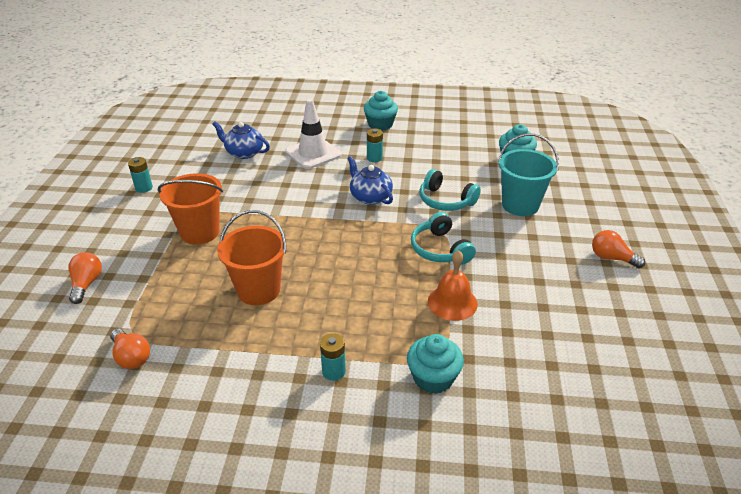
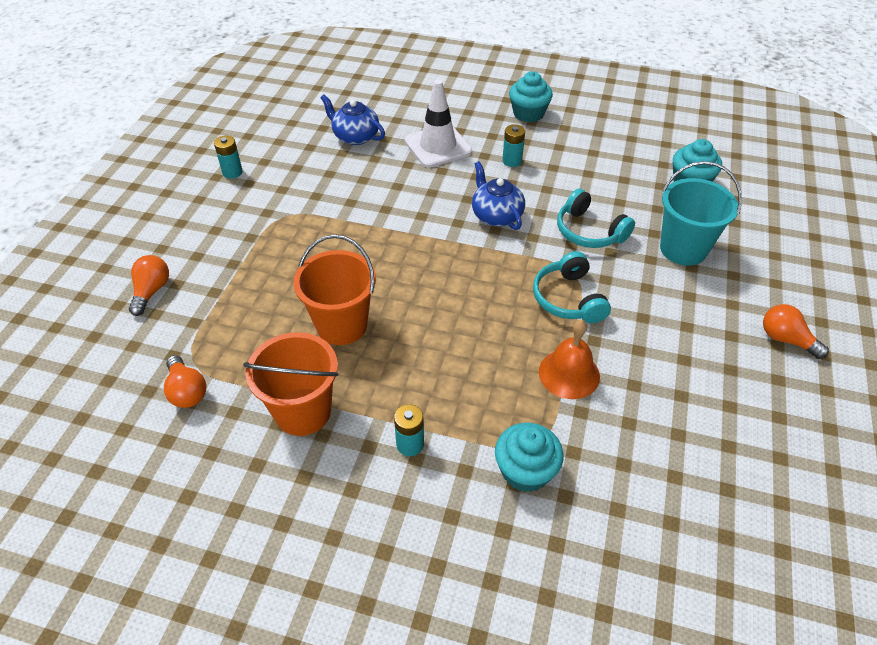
camera: 10 degrees right, 10 degrees up
(200, 232) = (287, 239): orange bucket -> orange bucket (303, 411)

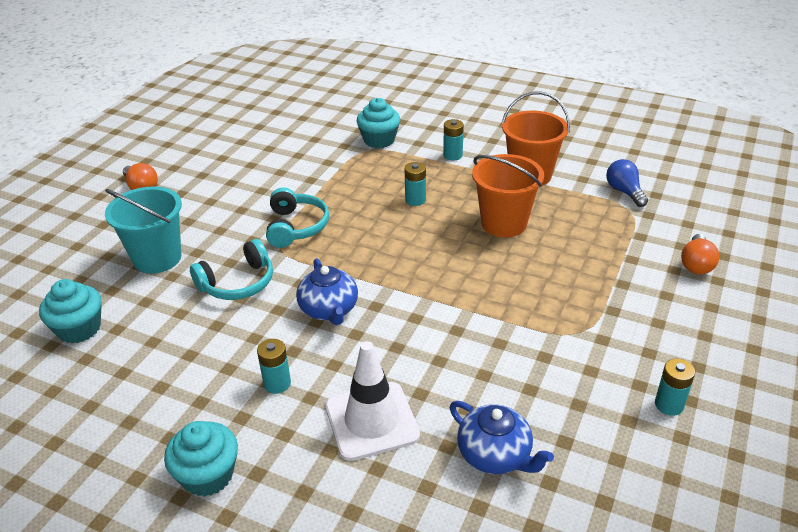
camera: 170 degrees left, 10 degrees down
(187, 391) = (624, 192): orange light bulb -> blue light bulb
(447, 351) = (415, 200): none -> turquoise battery
(569, 374) = (324, 181): orange bell -> none
(589, 231) = (238, 283): turquoise headphones -> turquoise headphones turned 90 degrees clockwise

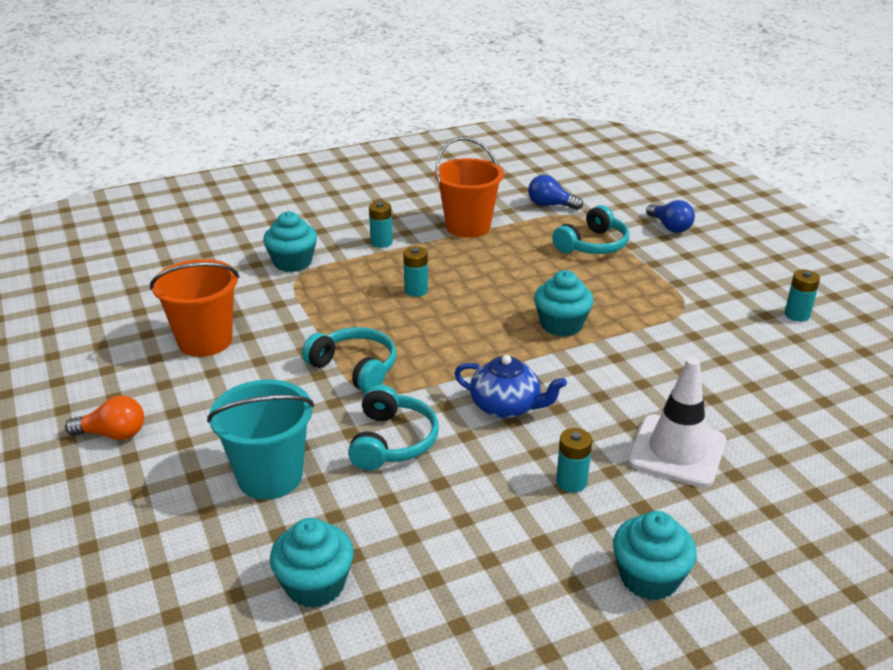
camera: 50 degrees left, 5 degrees down
(463, 282) = (561, 325): none -> turquoise cupcake
(495, 455) = (775, 410): blue teapot -> none
(504, 223) = (513, 269): orange bucket -> orange bucket (205, 341)
(599, 240) = (593, 245): none -> turquoise headphones
(696, 264) = (669, 227): orange light bulb -> blue light bulb

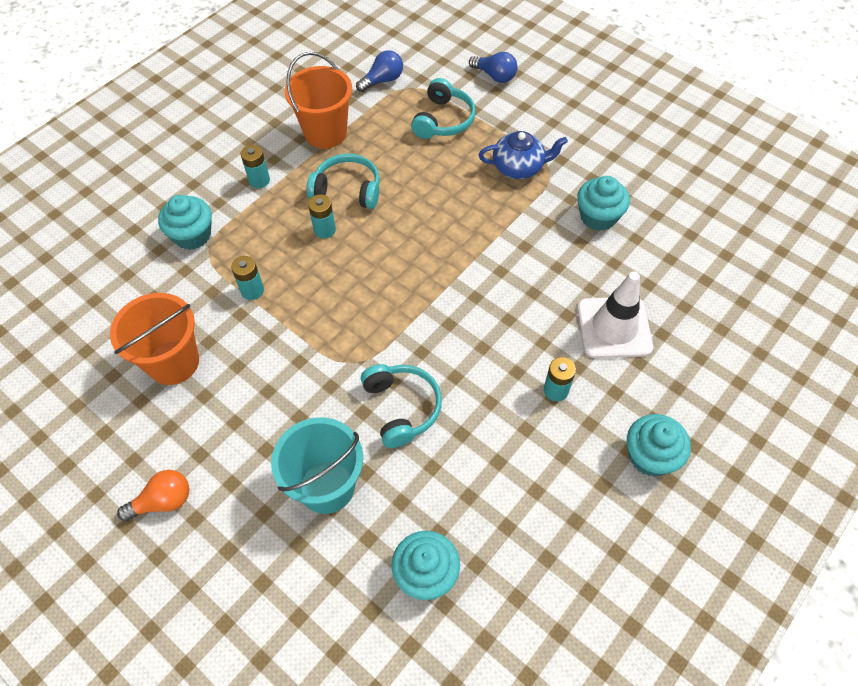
camera: 25 degrees left, 25 degrees up
(355, 368) = (325, 341): turquoise headphones -> turquoise headphones (347, 190)
(506, 406) = (469, 334): blue teapot -> blue teapot (519, 167)
(550, 205) = (382, 80): blue light bulb -> blue light bulb turned 150 degrees clockwise
(561, 325) = (465, 226): turquoise cupcake -> turquoise cupcake (598, 216)
(797, 315) = (635, 147): turquoise battery -> turquoise battery (252, 290)

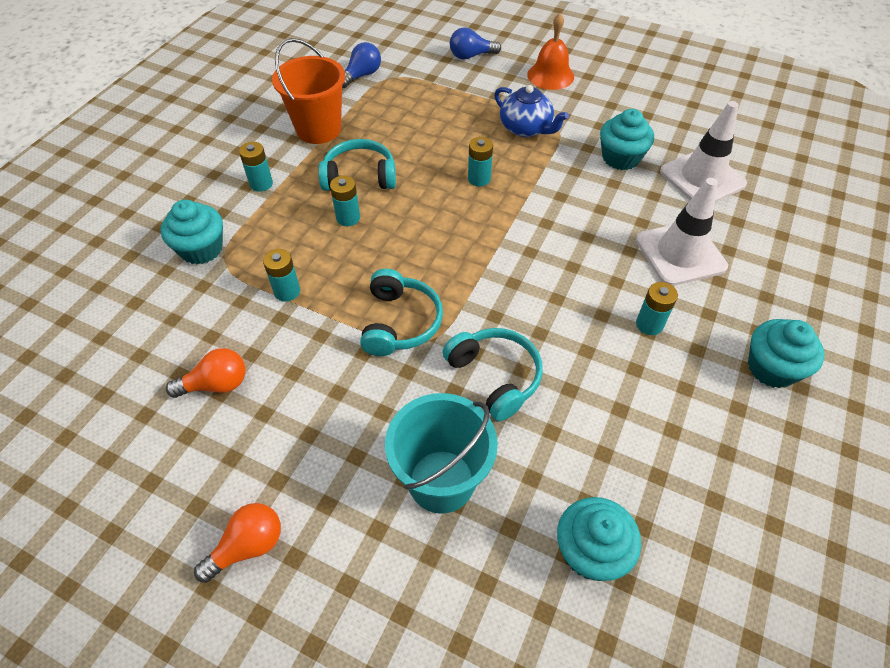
camera: 15 degrees left, 5 degrees down
(173, 362) = (216, 384): orange bucket -> orange light bulb
(443, 120) = (435, 100): turquoise headphones -> turquoise headphones (400, 322)
(455, 213) = (479, 179): none -> turquoise battery
(495, 76) = (471, 56): blue light bulb -> blue light bulb turned 150 degrees clockwise
(519, 167) = (526, 128): blue teapot -> blue teapot turned 60 degrees clockwise
(565, 112) = (550, 75): none -> orange bell
(669, 253) = (702, 178): none -> white traffic cone

